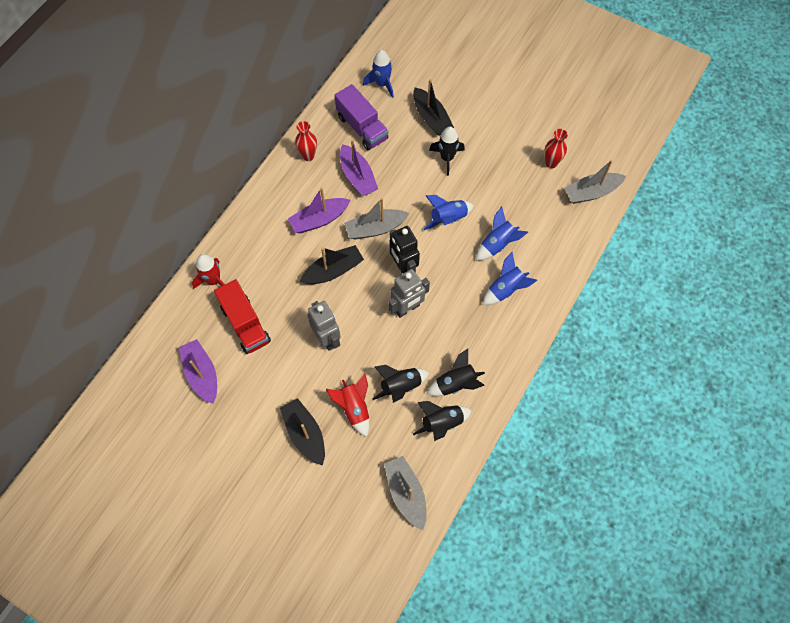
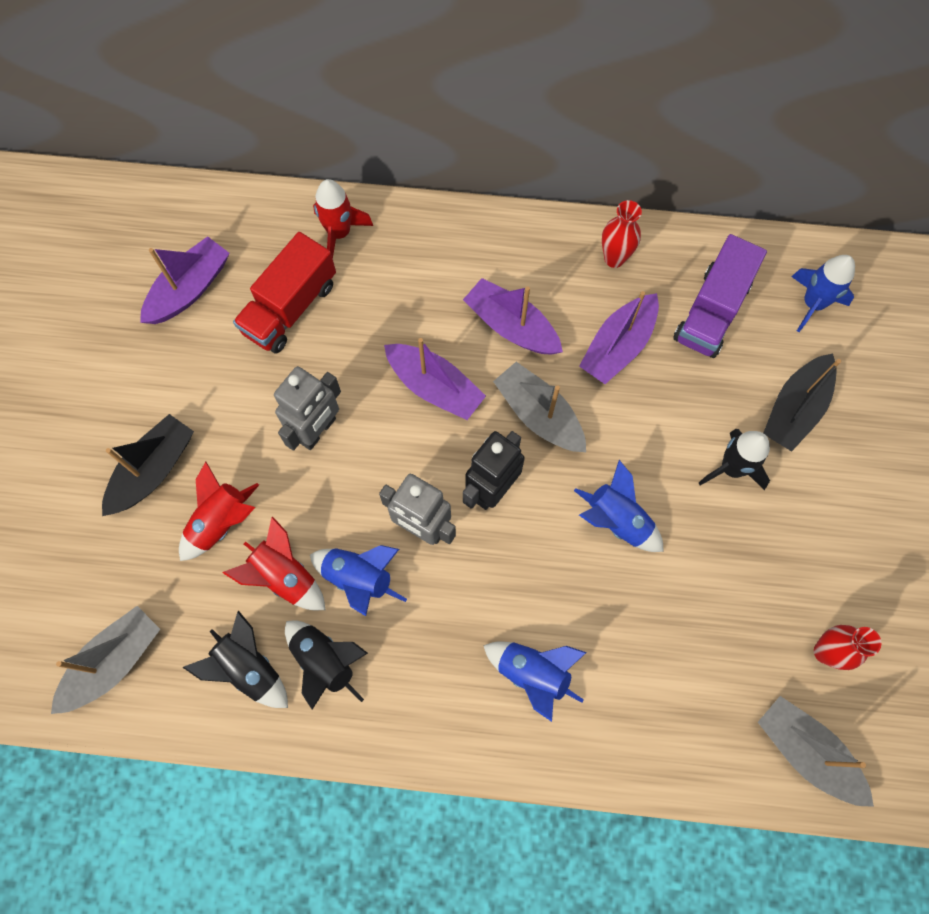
camera: 65 degrees right, 5 degrees up
(333, 270) = (434, 387): black boat -> purple boat
(400, 386) = (284, 576): black rocket -> red rocket
(497, 244) = (611, 624): blue rocket -> blue rocket (359, 578)

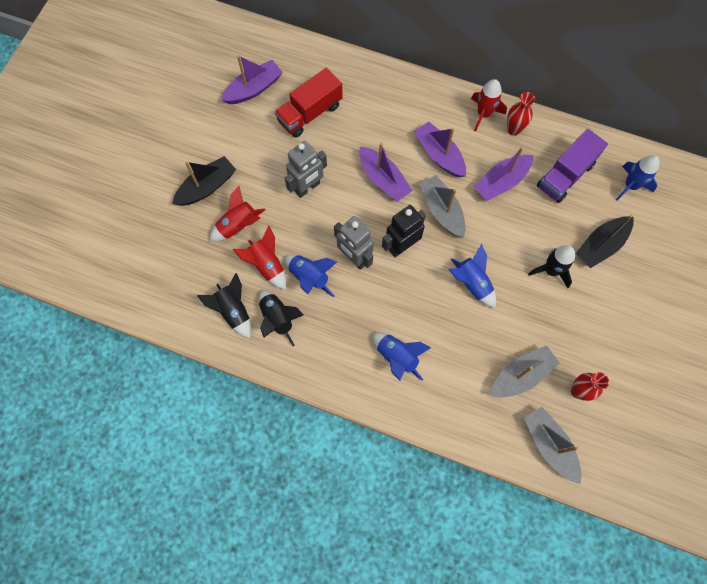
camera: 15 degrees right, 0 degrees up
(114, 662) = (158, 288): grey boat -> grey boat (521, 375)
(339, 233) = (350, 76): red rocket -> red rocket (483, 114)

